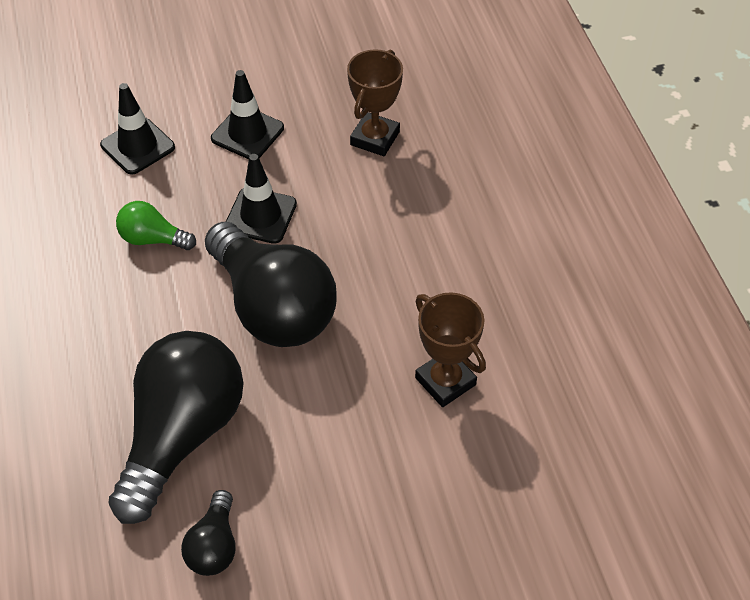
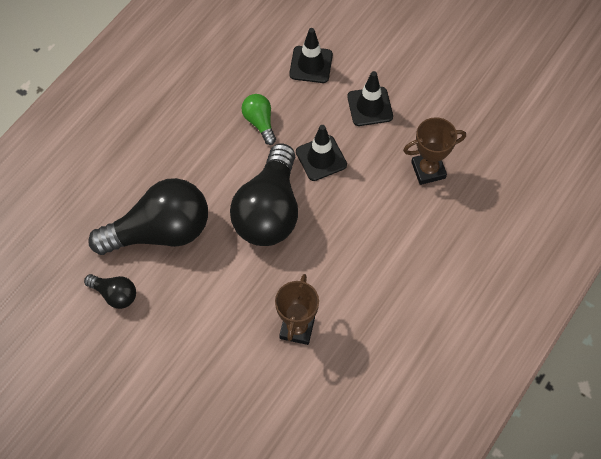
camera: 50 degrees right, 10 degrees up
(214, 545) = (115, 294): black light bulb -> black light bulb turned 120 degrees counterclockwise

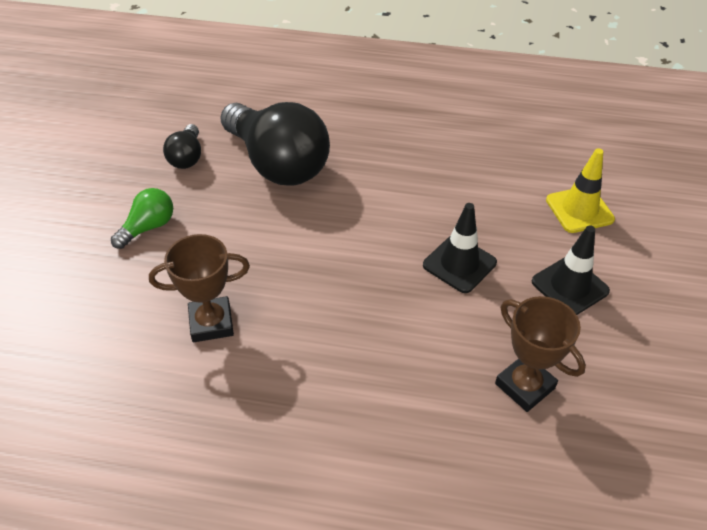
camera: 65 degrees right, 15 degrees down
(260, 122) = (466, 193): green light bulb -> green light bulb (148, 227)
(269, 211) = (356, 241): black light bulb -> none
(311, 65) = (579, 210): black traffic cone -> yellow traffic cone

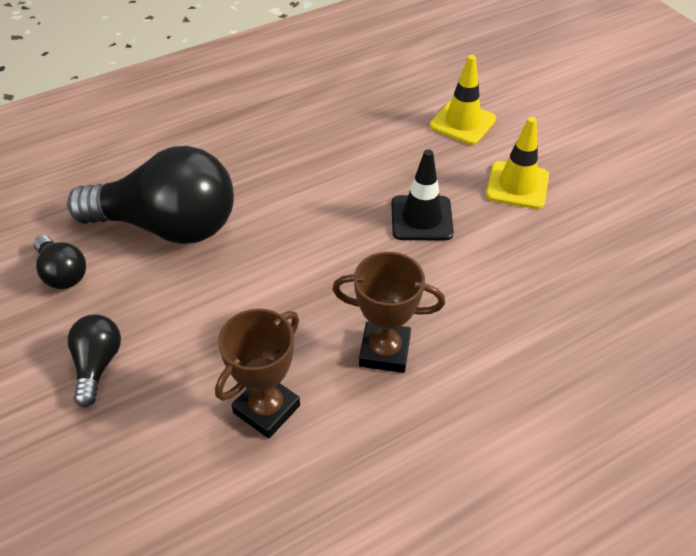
camera: 40 degrees left, 0 degrees up
(148, 227) = (97, 365): green light bulb -> black light bulb
(525, 386) = (567, 281): brown trophy -> brown trophy (384, 351)
(570, 286) = (517, 185): black traffic cone -> yellow traffic cone

